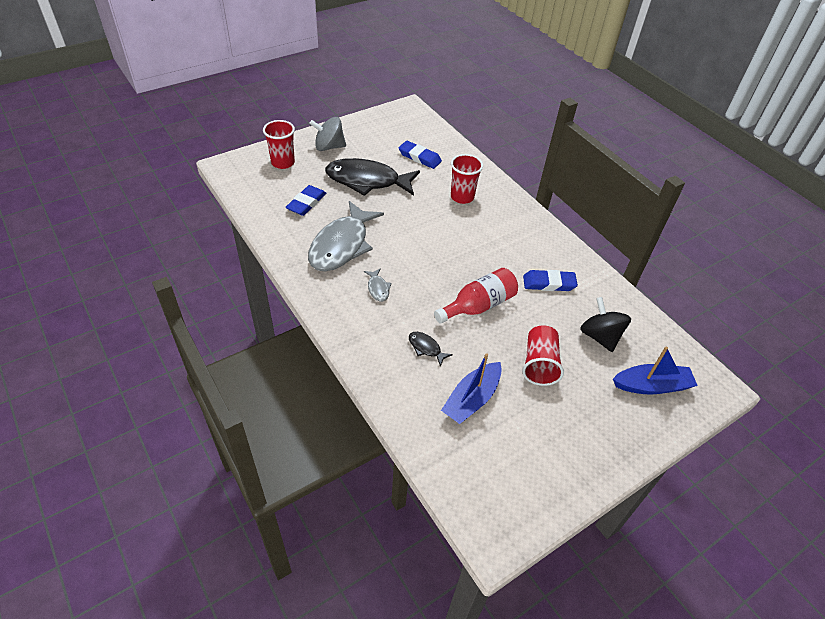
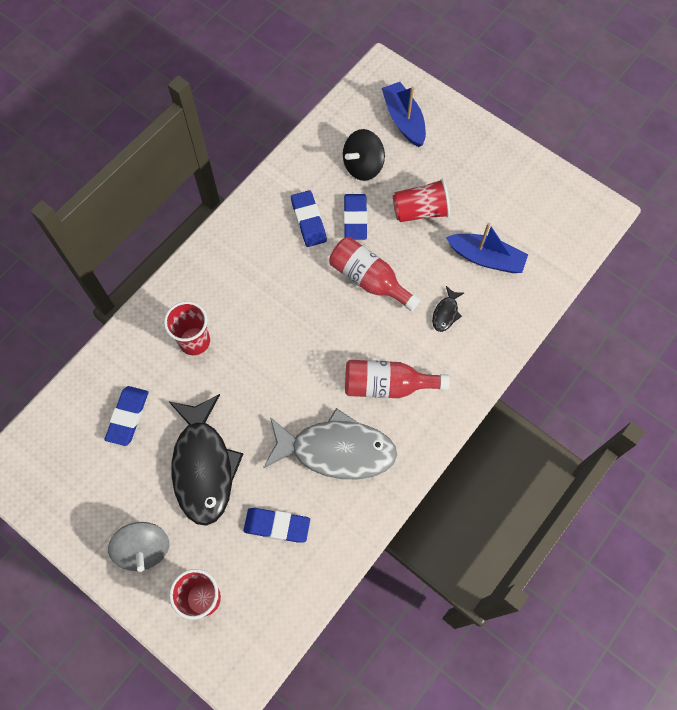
camera: 105 degrees left, 20 degrees up
(378, 288) = (387, 385): grey fish -> red bottle
(543, 314) = (355, 219): none -> blue eraser

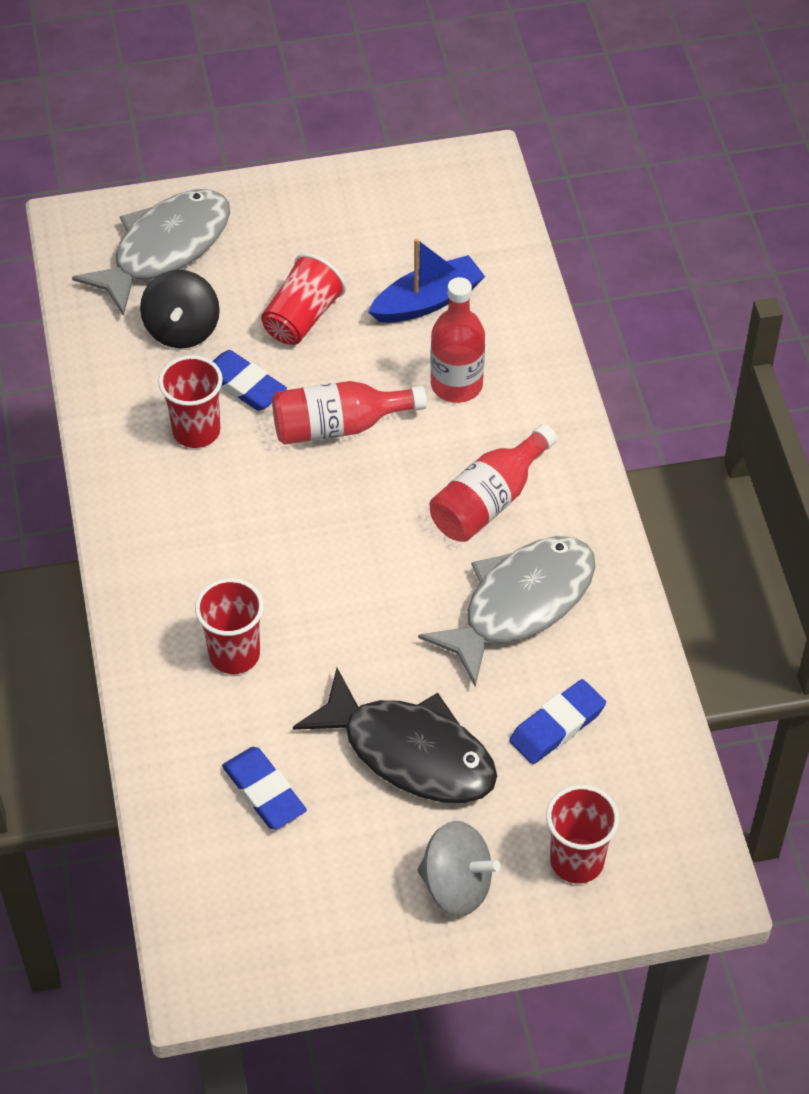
camera: 50 degrees left, 15 degrees down
(308, 221) = (196, 431): blue eraser -> red cup
(404, 120) = (165, 249): blue boat -> grey fish
(446, 313) = (456, 385): black fish -> red bottle

